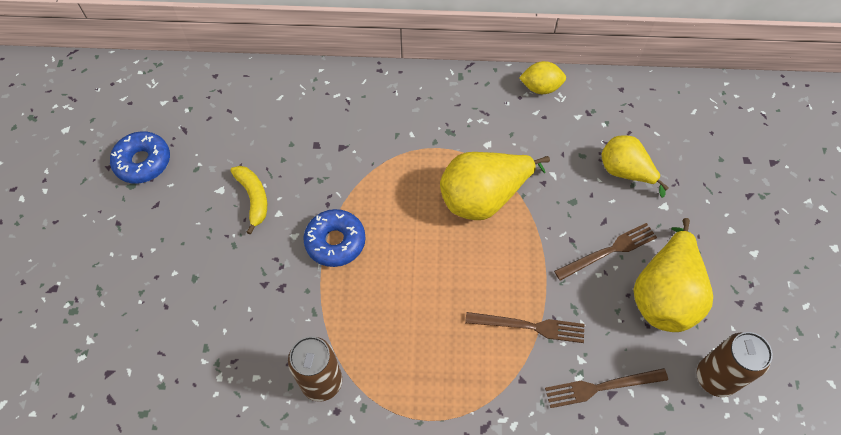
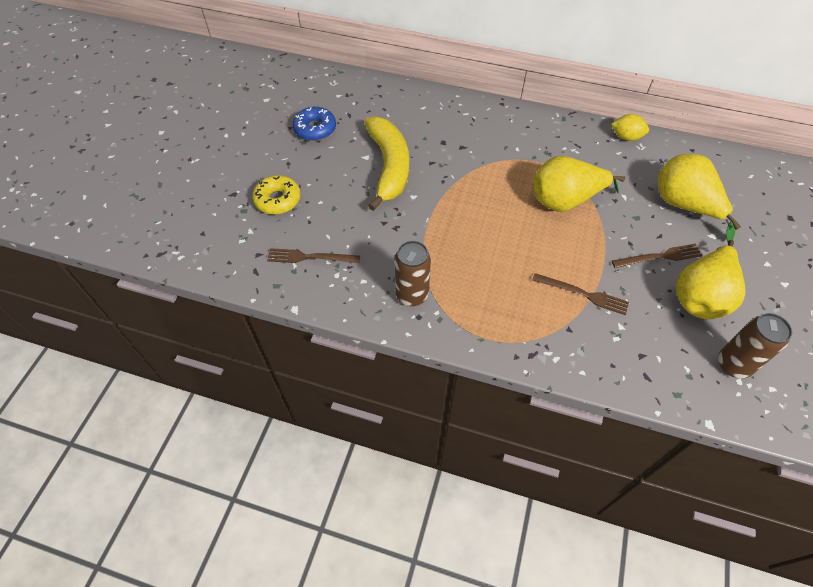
camera: 15 degrees right, 5 degrees down
(116, 283) = (278, 200): none -> yellow donut
(253, 198) = (389, 167): yellow banana -> yellow banana, size x2.03
(335, 242) = (443, 206): blue donut -> none
(601, 387) = (634, 349): brown fork -> brown fork (310, 257)
(625, 172) = (684, 206): yellow pear -> yellow pear, size x1.55

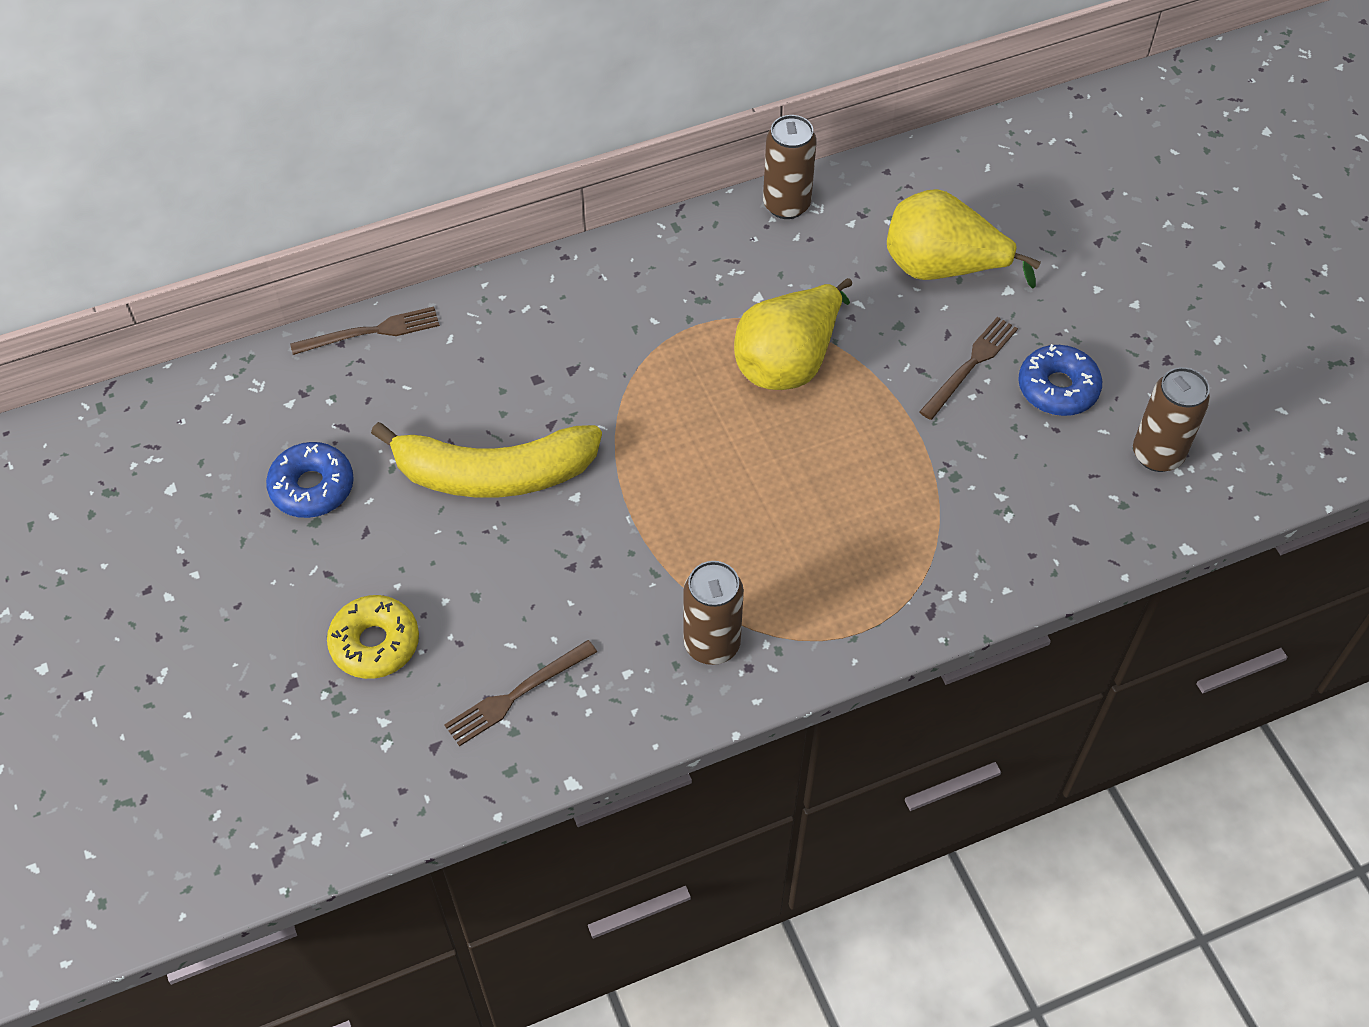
camera: 40 degrees left, 0 degrees up
(389, 167) = (494, 474): yellow banana -> yellow banana turned 135 degrees clockwise
(583, 294) = (923, 484): brown fork -> brown fork (371, 332)
(626, 137) = (786, 205): yellow lemon -> brown can
(700, 296) = (1057, 388): yellow pear -> blue donut

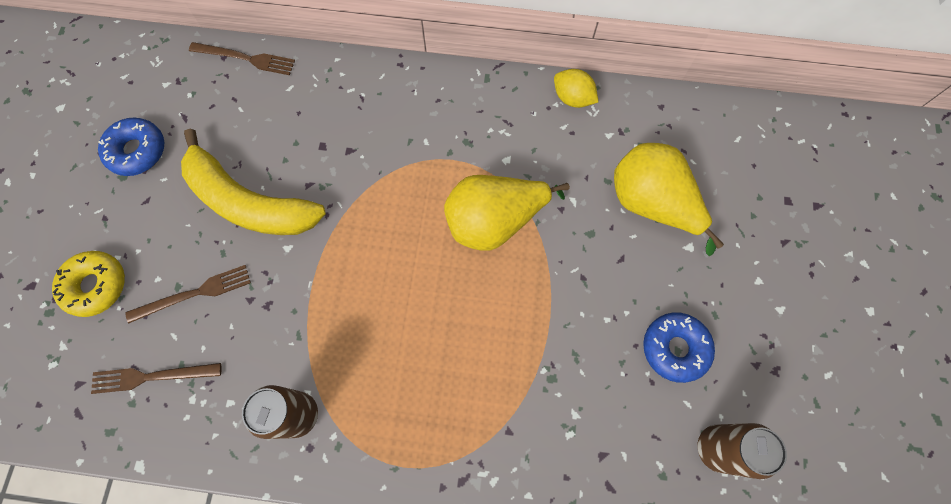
camera: 30 degrees right, 15 degrees up
(786, 205) = (572, 98): brown can -> yellow lemon
(970, 365) = (621, 294): brown fork -> brown fork (194, 293)

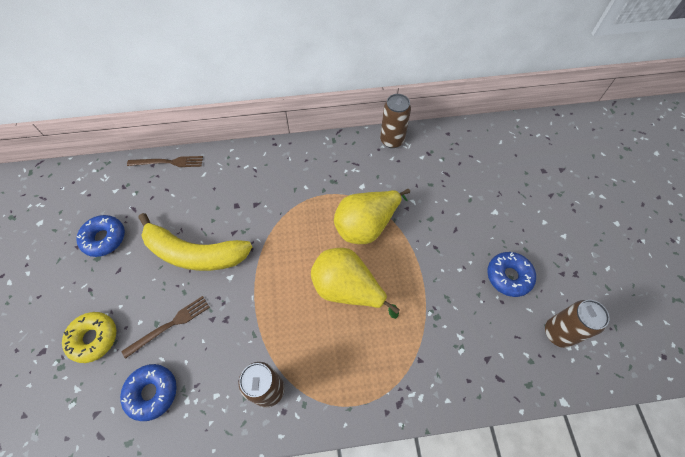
camera: 15 degrees left, 10 degrees down
(152, 377) = (152, 393): brown fork -> blue donut
(572, 98) = (392, 140): yellow lemon -> brown can
(652, 204) = (463, 192): yellow pear -> yellow pear (347, 289)

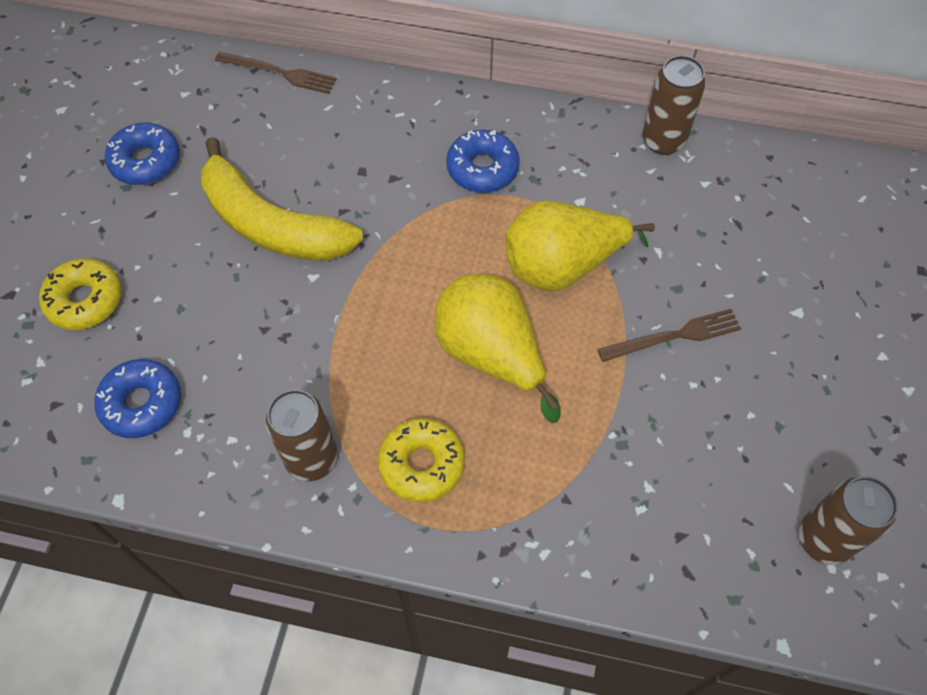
camera: 20 degrees right, 0 degrees up
(170, 325) = (199, 317): brown fork -> brown fork (674, 336)
(333, 369) = (422, 464): none -> yellow donut
(508, 276) = (775, 423): blue donut -> blue donut (482, 168)

